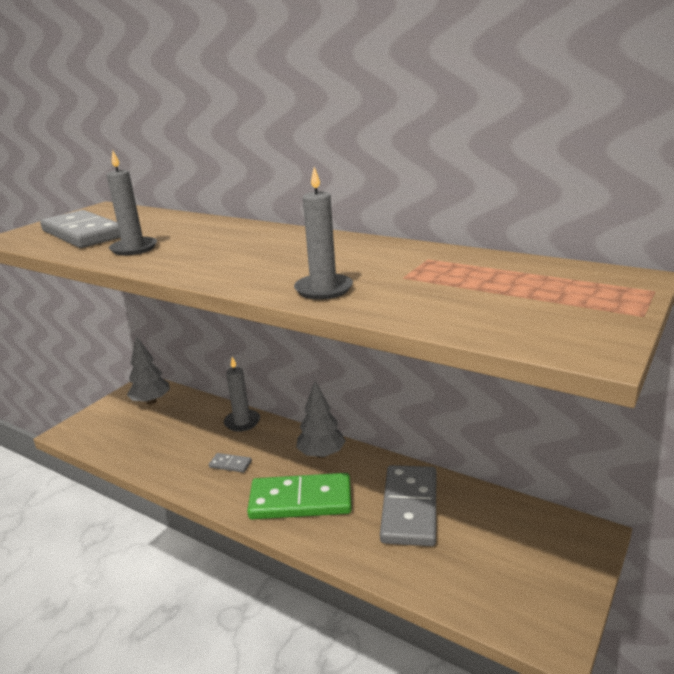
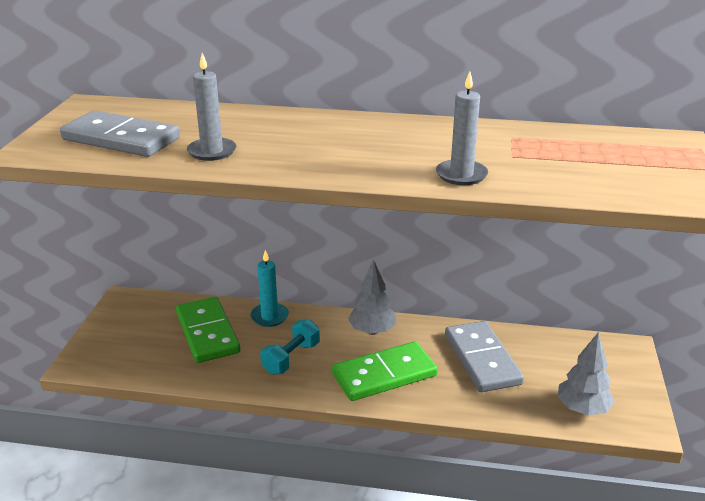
camera: 25 degrees left, 5 degrees up
(151, 401) = (149, 314): grey tree -> grey tree (582, 409)
(182, 426) = (208, 332): none -> green domino
(230, 464) = (291, 358): grey domino -> turquoise dumbbell
(242, 422) = (269, 316): grey candle -> turquoise candle

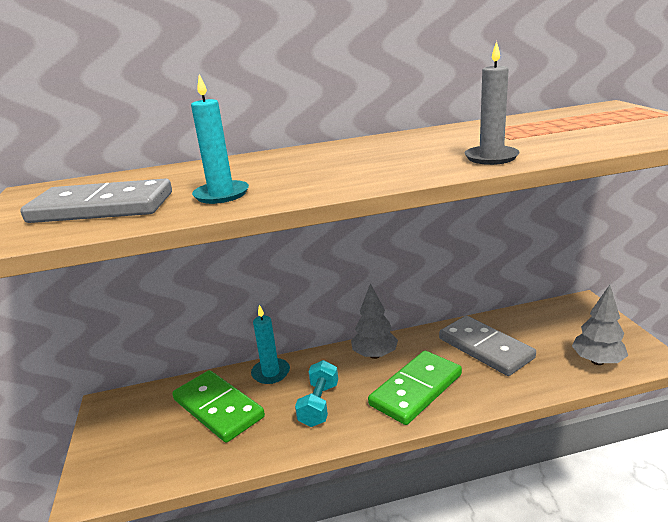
camera: 20 degrees left, 5 degrees down
(212, 151) = (221, 195): grey candle -> turquoise candle

